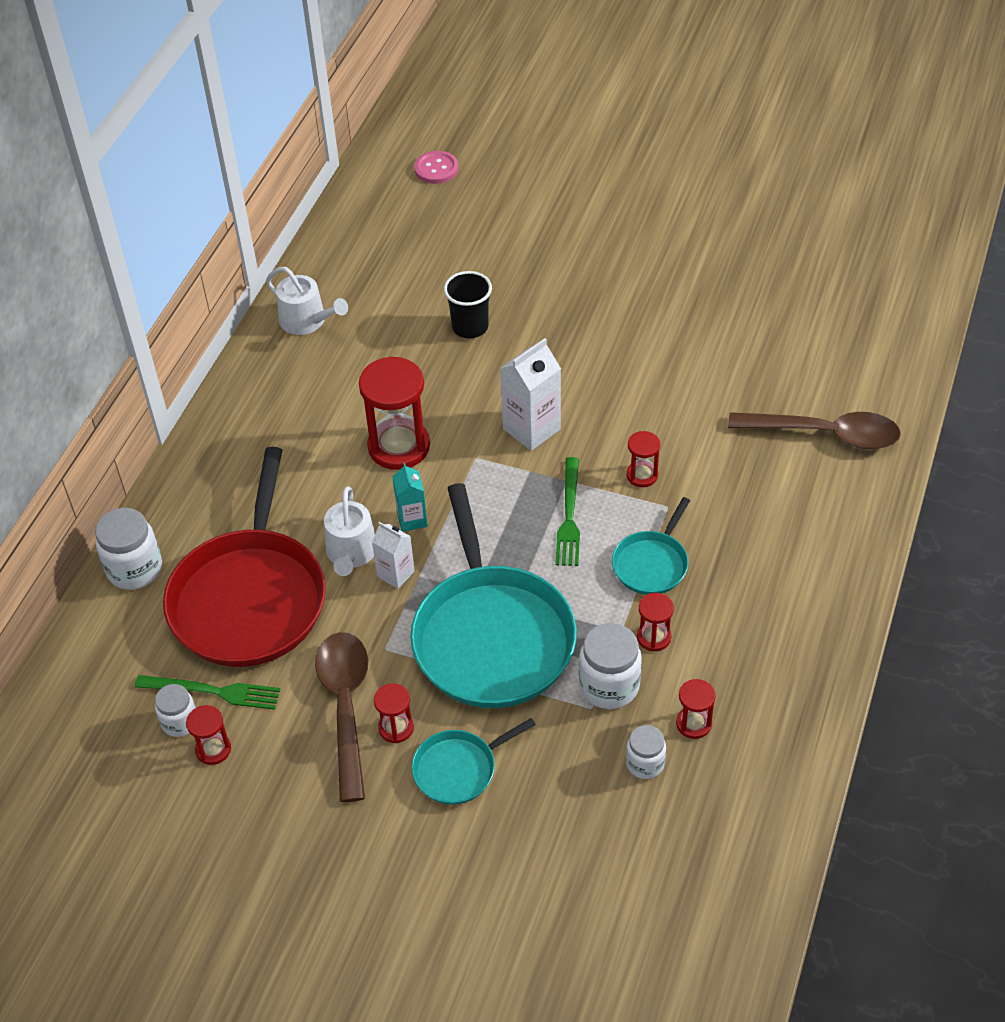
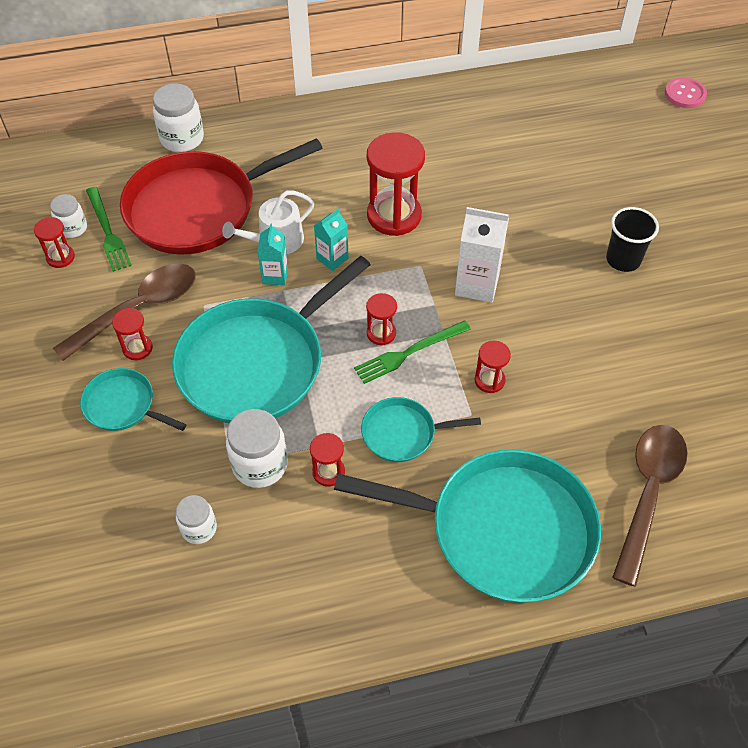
camera: 55 degrees right, 5 degrees up
(307, 321) = (467, 105): white watering can -> none
(395, 574) = (275, 275): white carton -> turquoise carton
(470, 327) = (545, 195): black cup -> black cup (623, 260)
(693, 724) = (259, 545): red hourglass -> red hourglass (381, 333)
(793, 544) = (502, 530): none -> turquoise pan
(824, 434) = (648, 494): brown spoon -> brown spoon turned 135 degrees counterclockwise

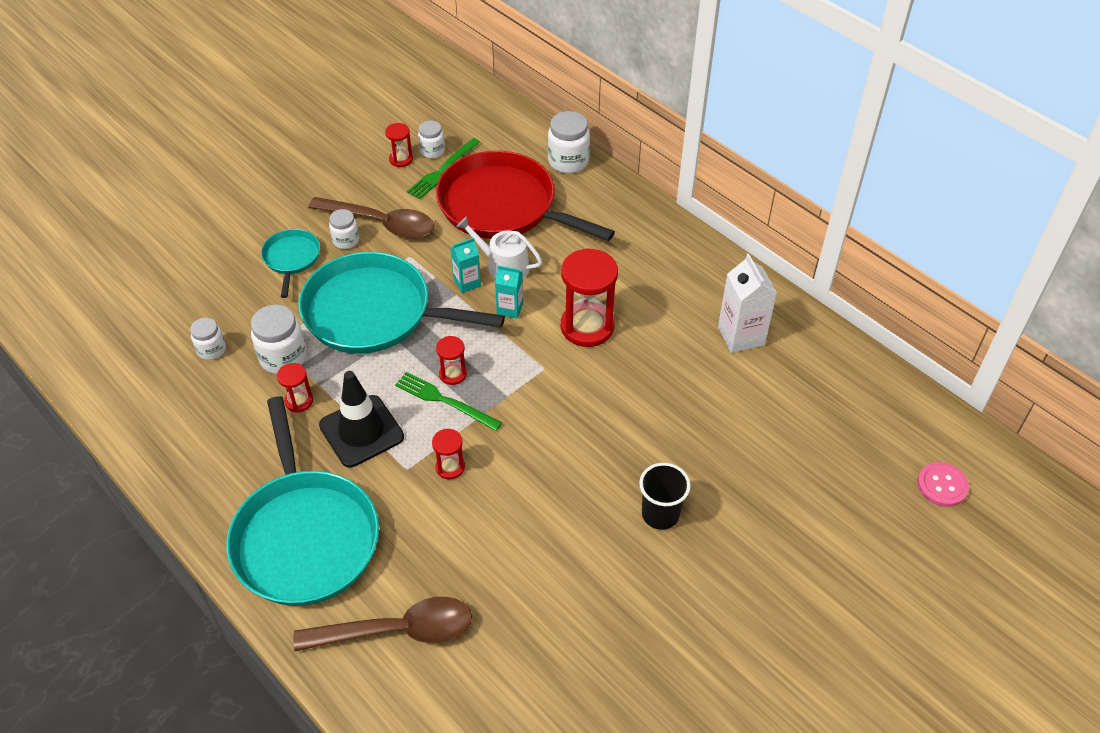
camera: 60 degrees right, 5 degrees down
(137, 348) = (346, 241): red hourglass -> white jar
(403, 433) = (361, 431): turquoise pan -> black traffic cone
(477, 284) = (550, 416): white carton -> white carton (741, 336)

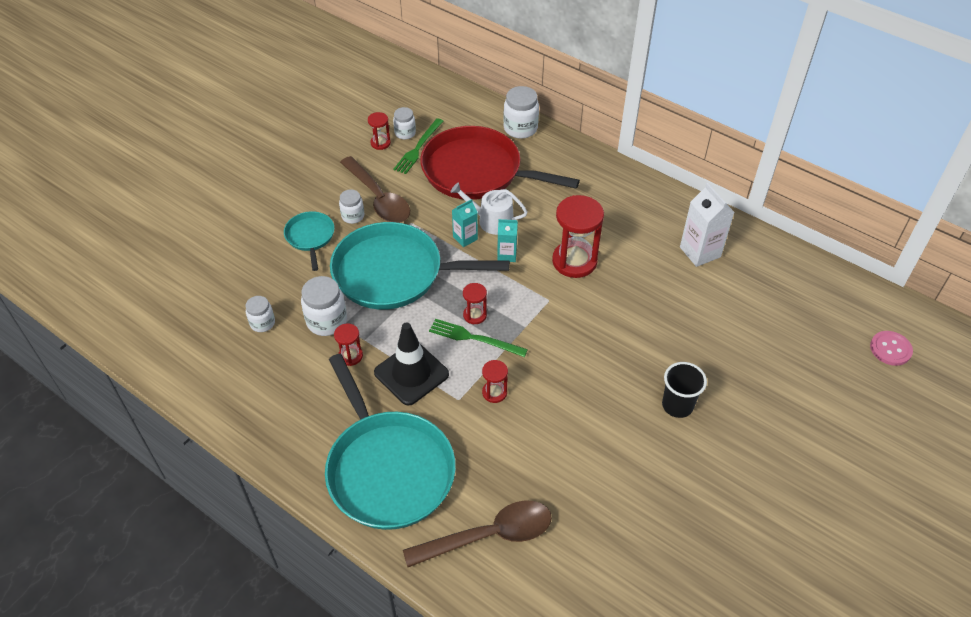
camera: 10 degrees left, 0 degrees up
(380, 223) = (378, 198): brown spoon -> brown spoon turned 45 degrees clockwise

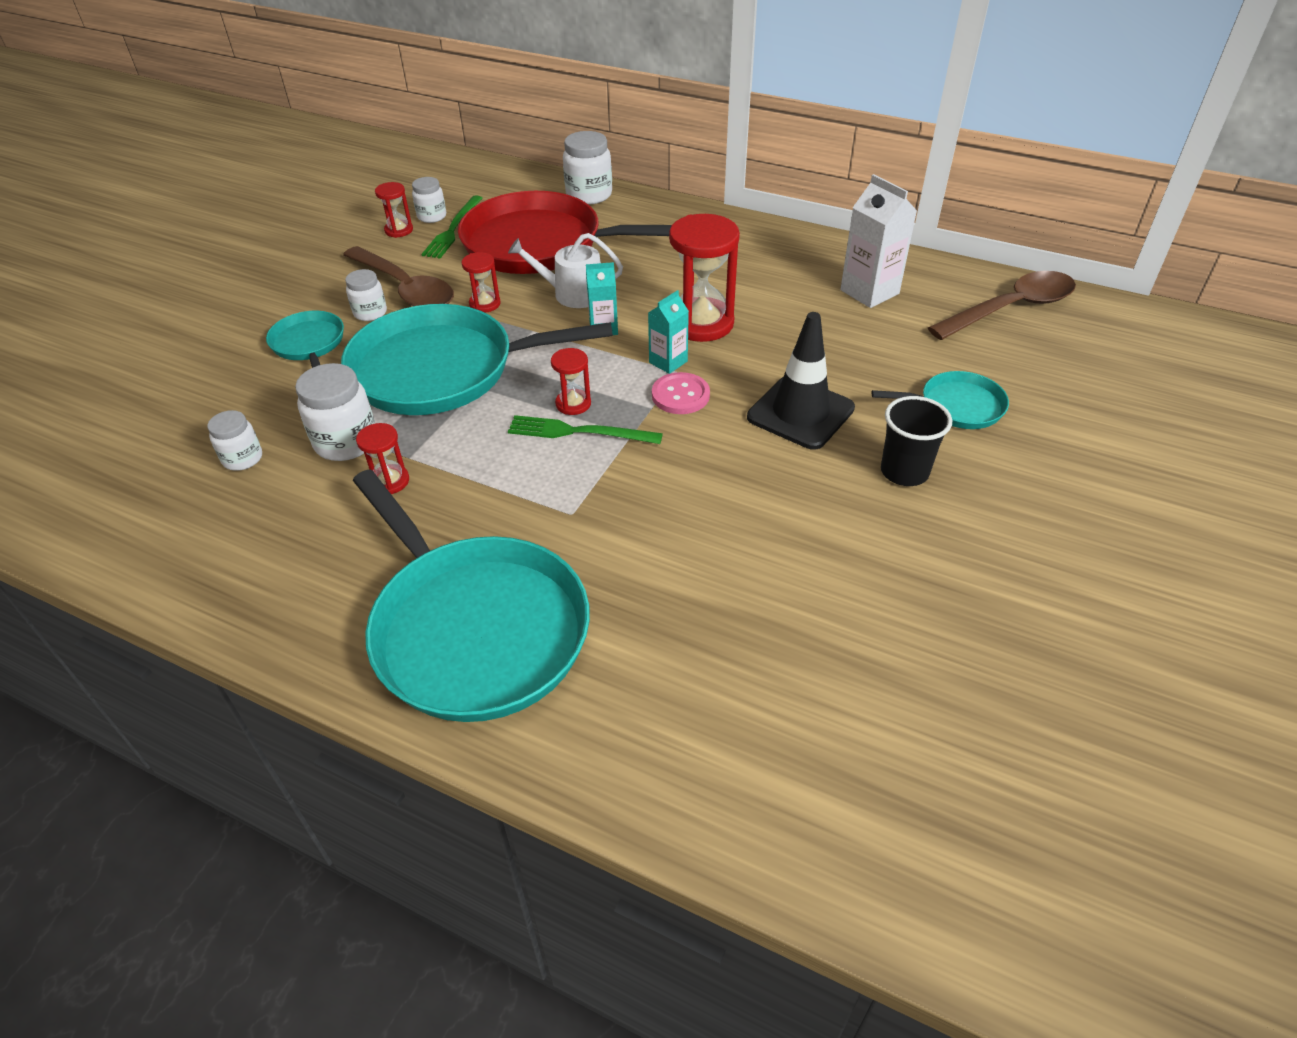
camera: 10 degrees left, 5 degrees down
(411, 373) = (490, 490): black traffic cone -> black traffic cone (800, 413)
(465, 238) = (539, 317): turquoise carton -> turquoise carton (668, 362)
(488, 536) = (664, 701): brown spoon -> brown spoon (1010, 309)
(494, 392) = (626, 496): red hourglass -> red hourglass (485, 304)
(729, 360) = (956, 406): none -> turquoise pan
(890, 349) = (1167, 363): pink button -> pink button (680, 395)

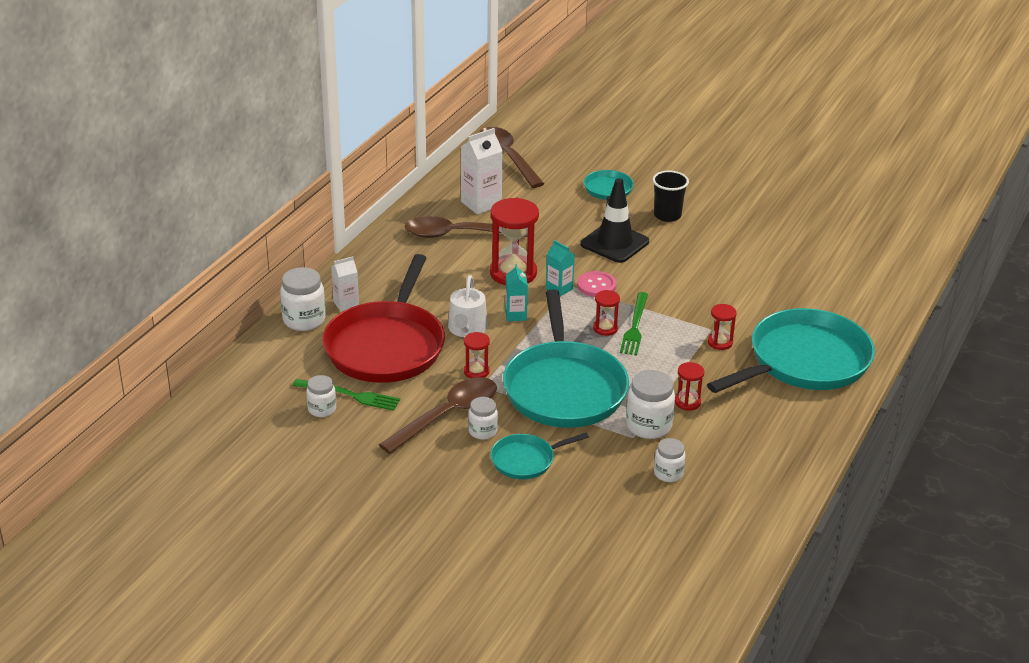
camera: 90 degrees left, 10 degrees down
(399, 230) = (344, 428): red hourglass -> red hourglass (720, 342)
(620, 215) = (346, 304): none -> white carton
(786, 278) = (458, 234): none -> brown spoon

